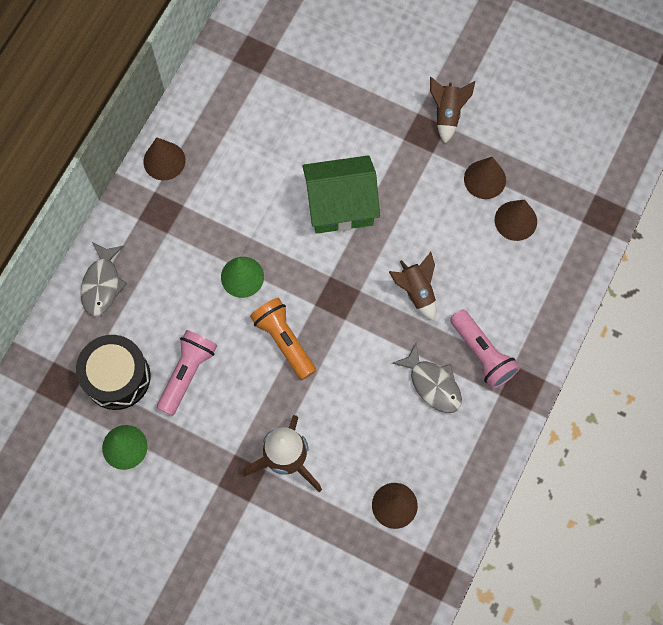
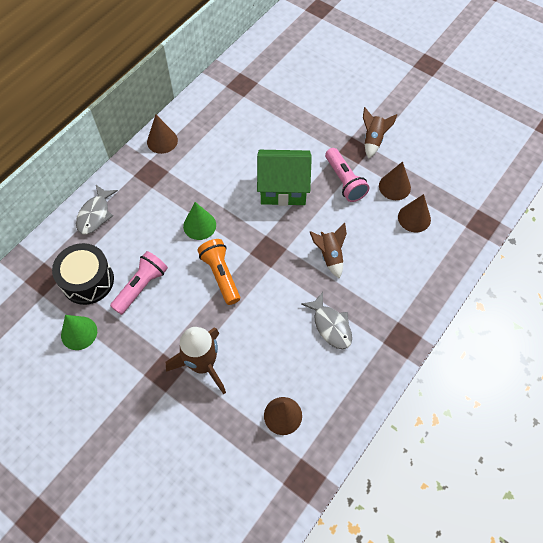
camera: 10 degrees right, 10 degrees down
(482, 354) = (374, 309): pink flashlight -> pink flashlight (344, 181)

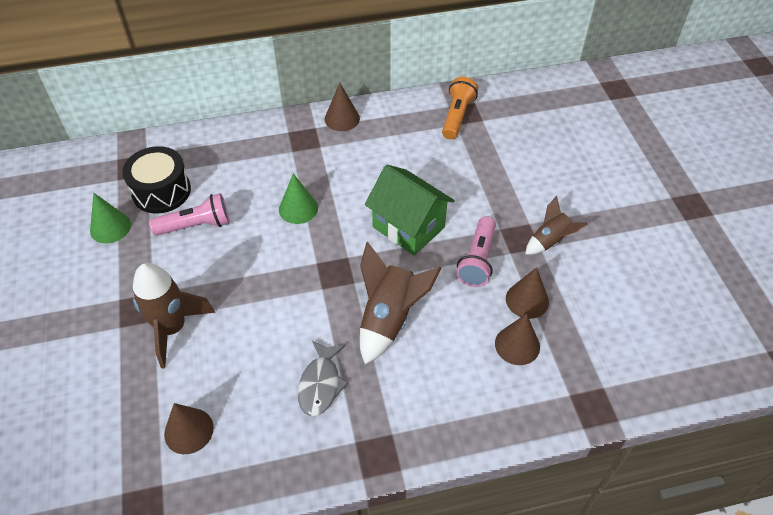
camera: 40 degrees right, 10 degrees down
(95, 214) = (224, 143): grey fish -> none
(221, 275) = (270, 263): orange flashlight -> orange flashlight (457, 116)
(329, 255) = (389, 318): brown rocket -> brown rocket, size x1.65

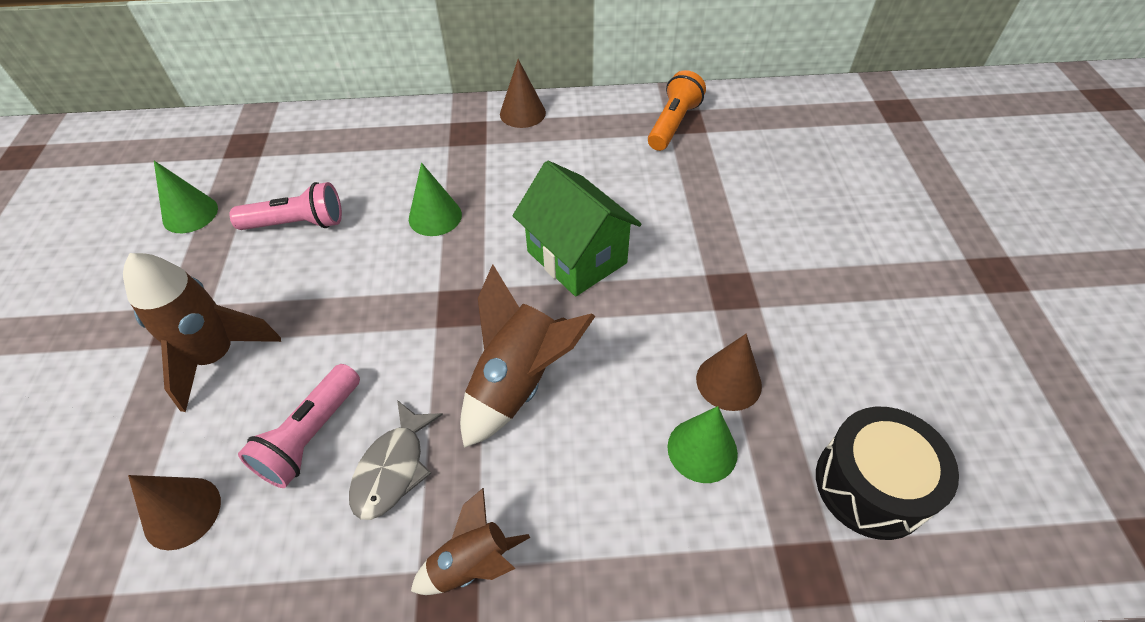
camera: 10 degrees right, 0 degrees up
(161, 191) = (270, 177): black drum -> black drum (871, 485)
(477, 260) = (665, 314): pink flashlight -> pink flashlight (311, 435)
(517, 345) = (702, 449): brown cone -> green cone
(550, 241) = (776, 299): brown rocket -> brown rocket (472, 564)

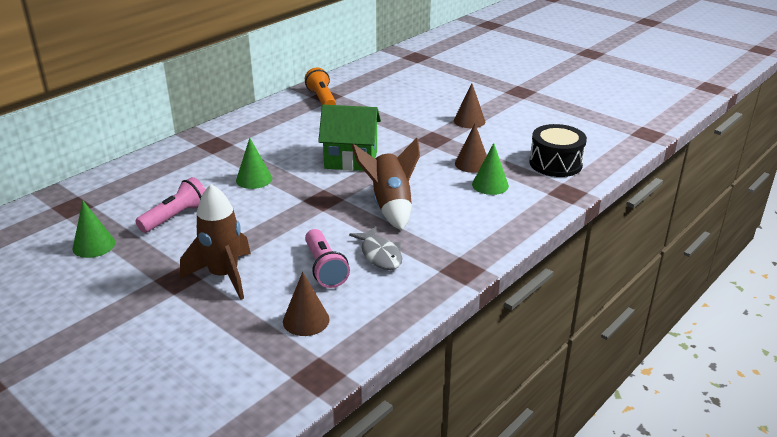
camera: 45 degrees left, 20 degrees down
(472, 564) = (456, 257): brown rocket -> none
(522, 113) = (233, 125): brown cone -> brown cone (469, 121)

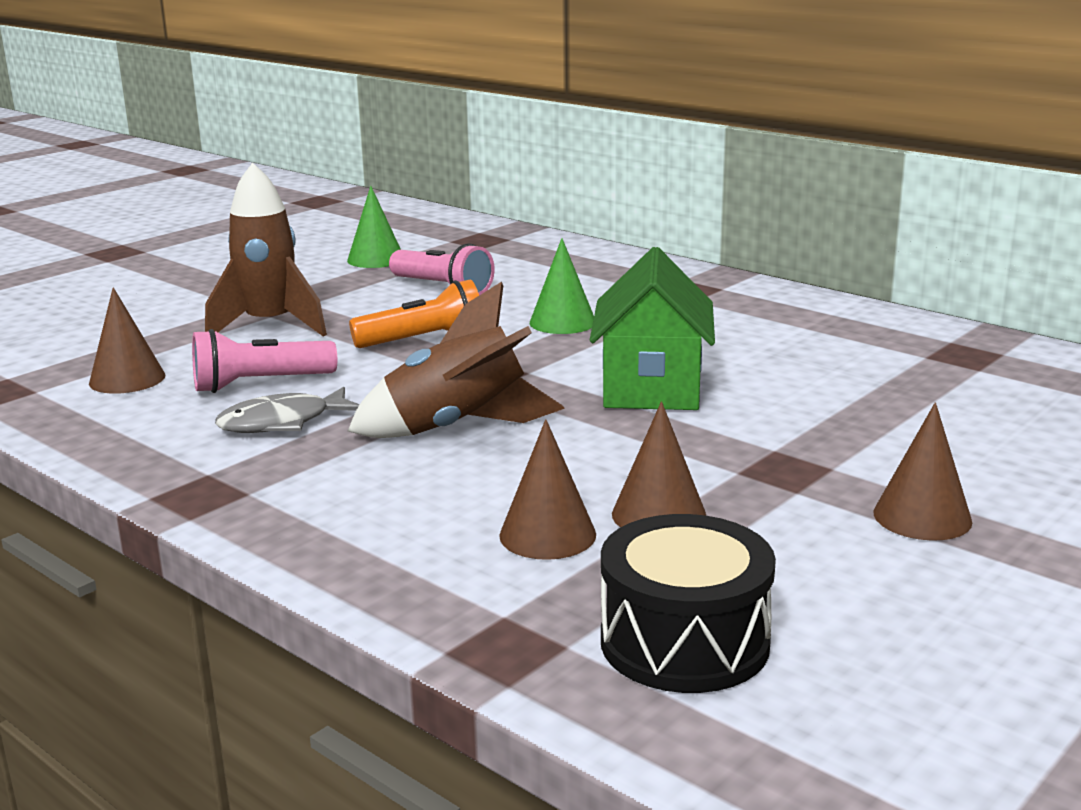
camera: 90 degrees right, 10 degrees down
(322, 99) = (942, 352): orange flashlight -> orange flashlight (424, 341)
(490, 185) = (547, 535): green cone -> brown cone

